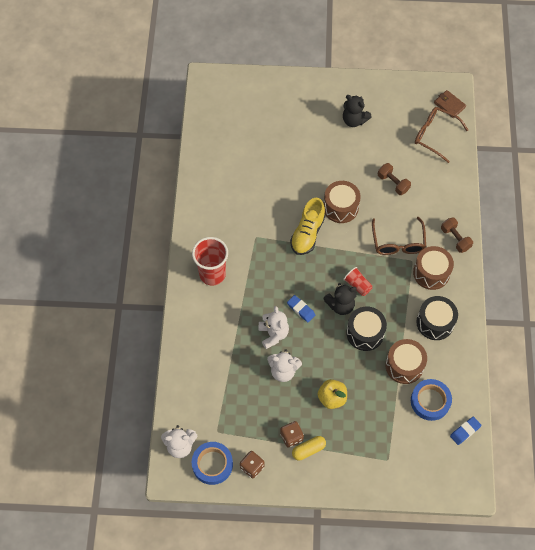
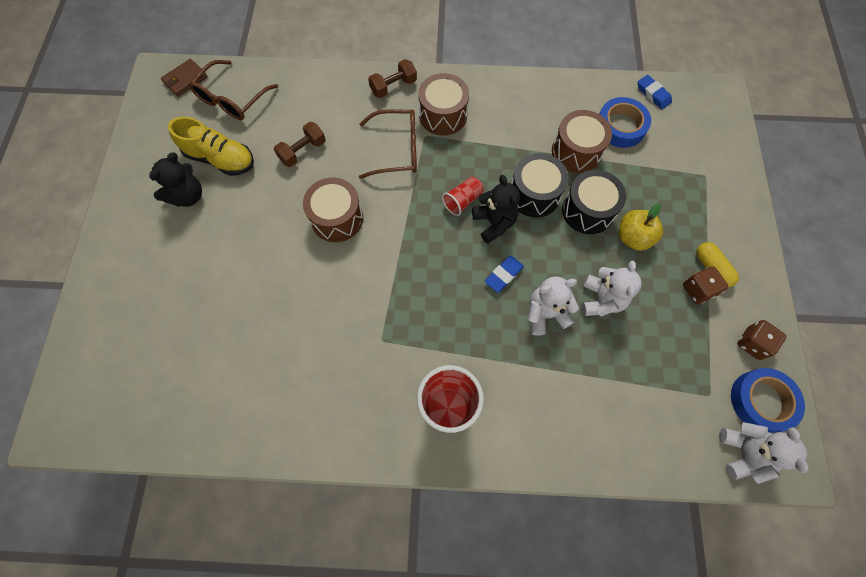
camera: 90 degrees left, 5 degrees up
(307, 233) = (379, 264): yellow shoe -> yellow shoe (221, 159)
(435, 322) = (513, 115): black drum -> black drum (587, 211)

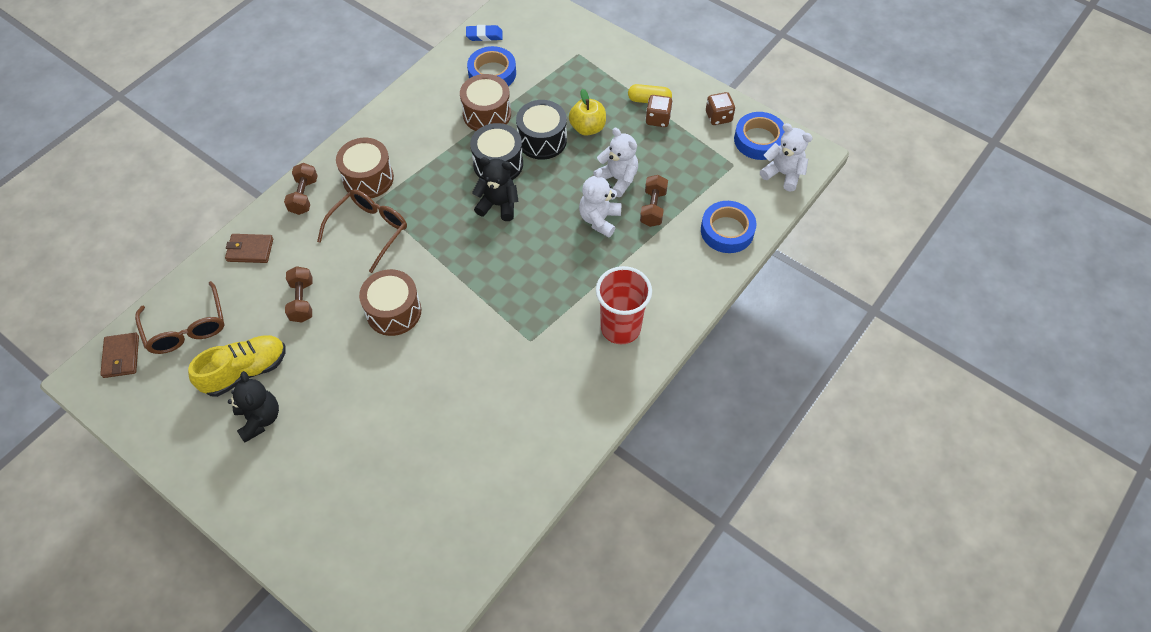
camera: 55 degrees left, 10 degrees down
(322, 88) = (250, 250): none -> brown wallet
(462, 201) = (460, 213): red cup -> none
(504, 275) = (547, 226): blue eraser -> none
(596, 352) = (653, 208): none -> brown dumbbell
(628, 439) = (727, 231): none -> blue tape

